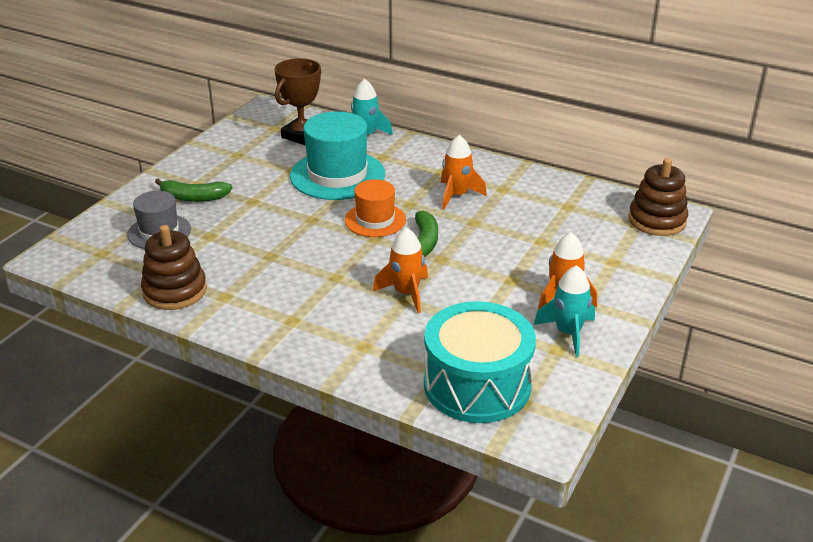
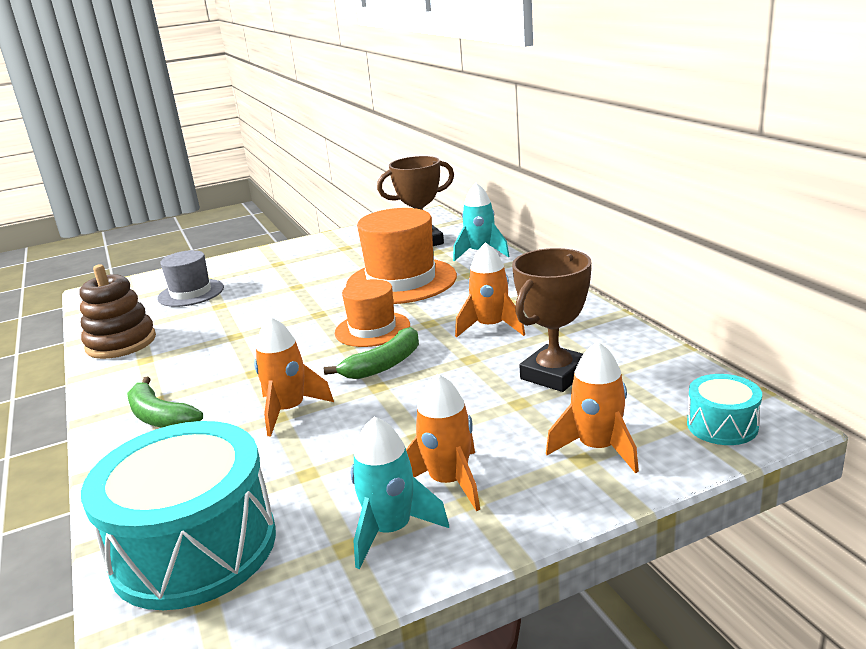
camera: 40 degrees right, 10 degrees down
(193, 197) = (258, 273): green banana -> green banana (160, 417)
(337, 175) = (401, 281): turquoise hat -> orange hat
(539, 217) = (554, 374): none -> brown trophy
(613, 253) = (597, 448): none -> orange rocket
(657, 220) = (722, 425): brown stacking toy -> turquoise drum

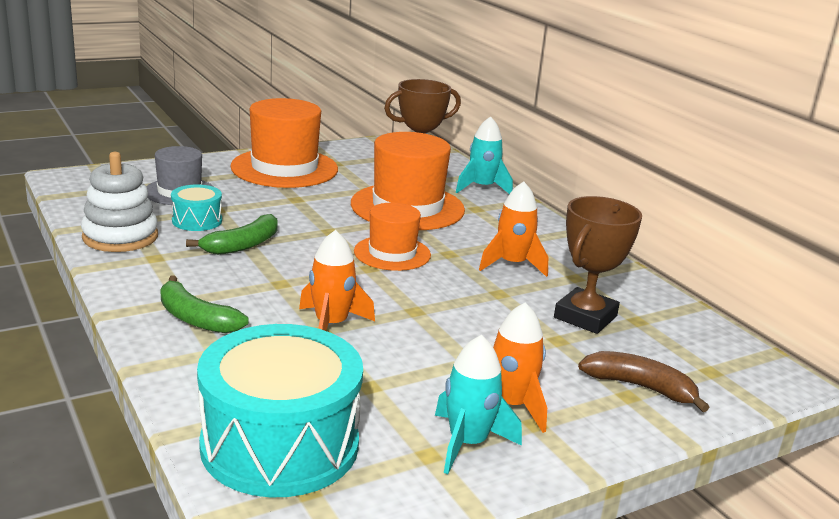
camera: 10 degrees left, 0 degrees up
(121, 343) = (120, 237): brown stacking toy -> white stacking toy
(295, 258) = (284, 168): none -> orange hat
(384, 365) = (415, 290): green banana -> green banana (242, 245)
(597, 448) = (640, 387): orange rocket -> brown banana
(722, 425) = (746, 377): turquoise drum -> turquoise drum (197, 220)

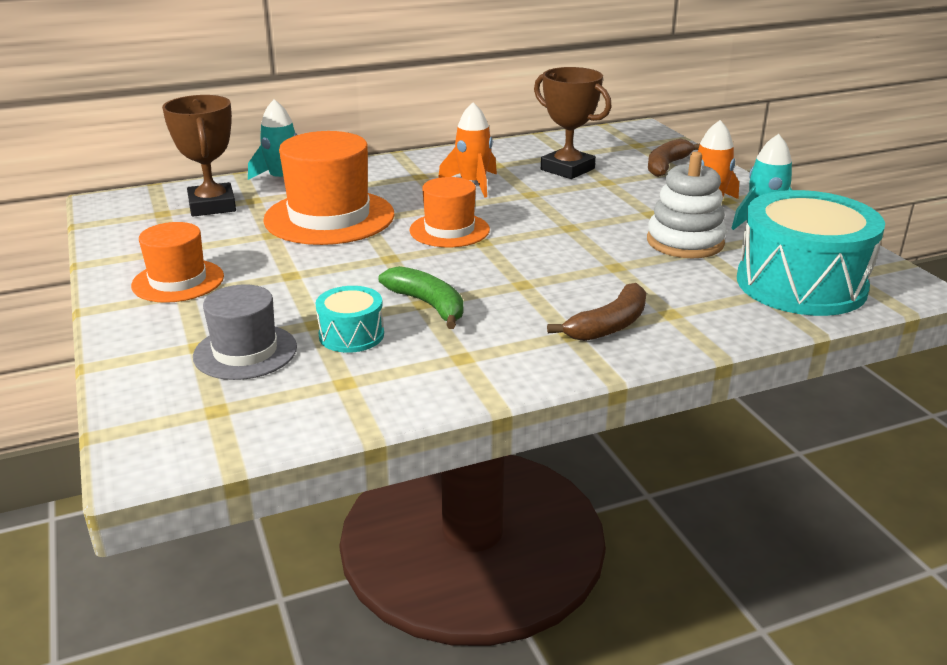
camera: 80 degrees left, 5 degrees up
(120, 237) = (399, 385): white stacking toy -> white stacking toy (685, 242)
(195, 318) = (609, 325): green banana -> brown banana
(284, 168) = (178, 281): orange hat -> orange hat, size x0.60
(331, 325) = (605, 262): orange rocket -> none

